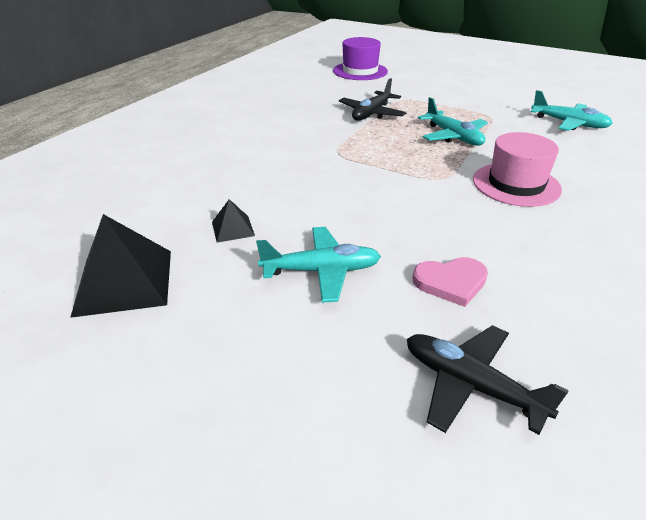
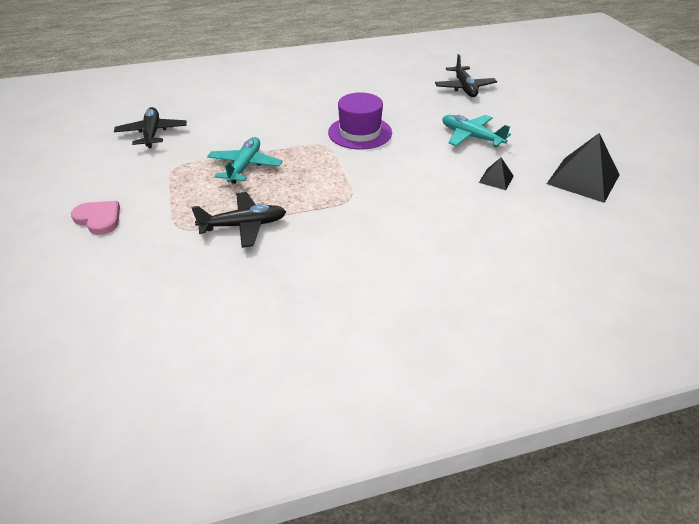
camera: 135 degrees left, 5 degrees up
(360, 71) = (94, 313): purple hat -> purple hat (360, 132)
(451, 282) = (419, 108): pink heart -> pink heart (99, 219)
(516, 184) = (294, 122): pink hat -> none
(569, 124) = (152, 133): turquoise plane -> black plane

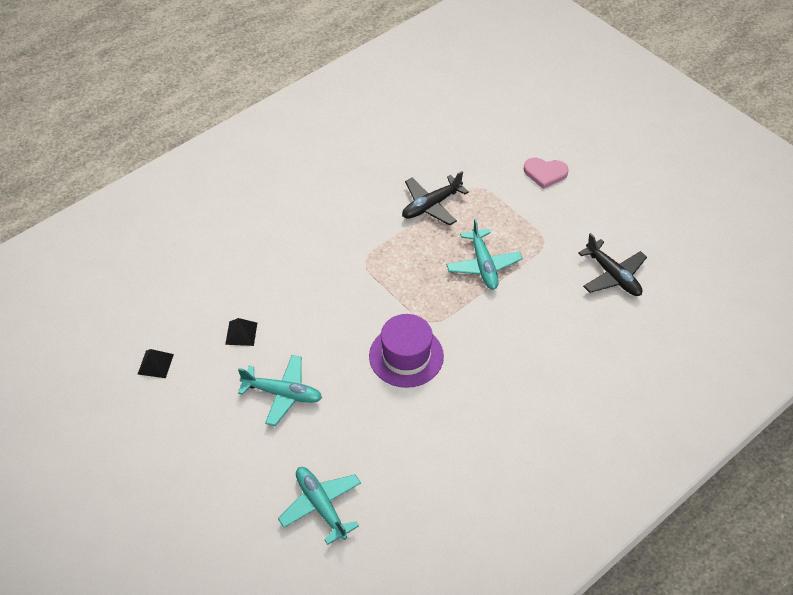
camera: 155 degrees right, 10 degrees up
(464, 88) = (321, 506): black plane -> turquoise plane
(583, 179) = (155, 364): black pyramid -> black pyramid, size x0.49

